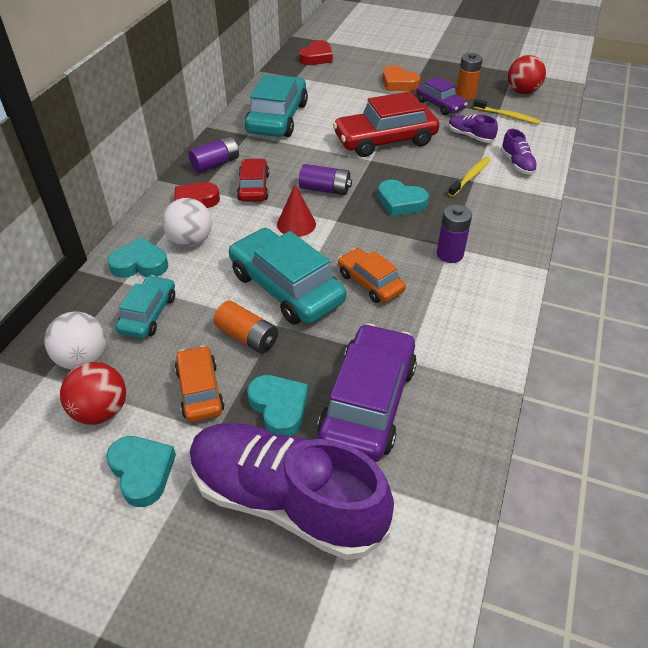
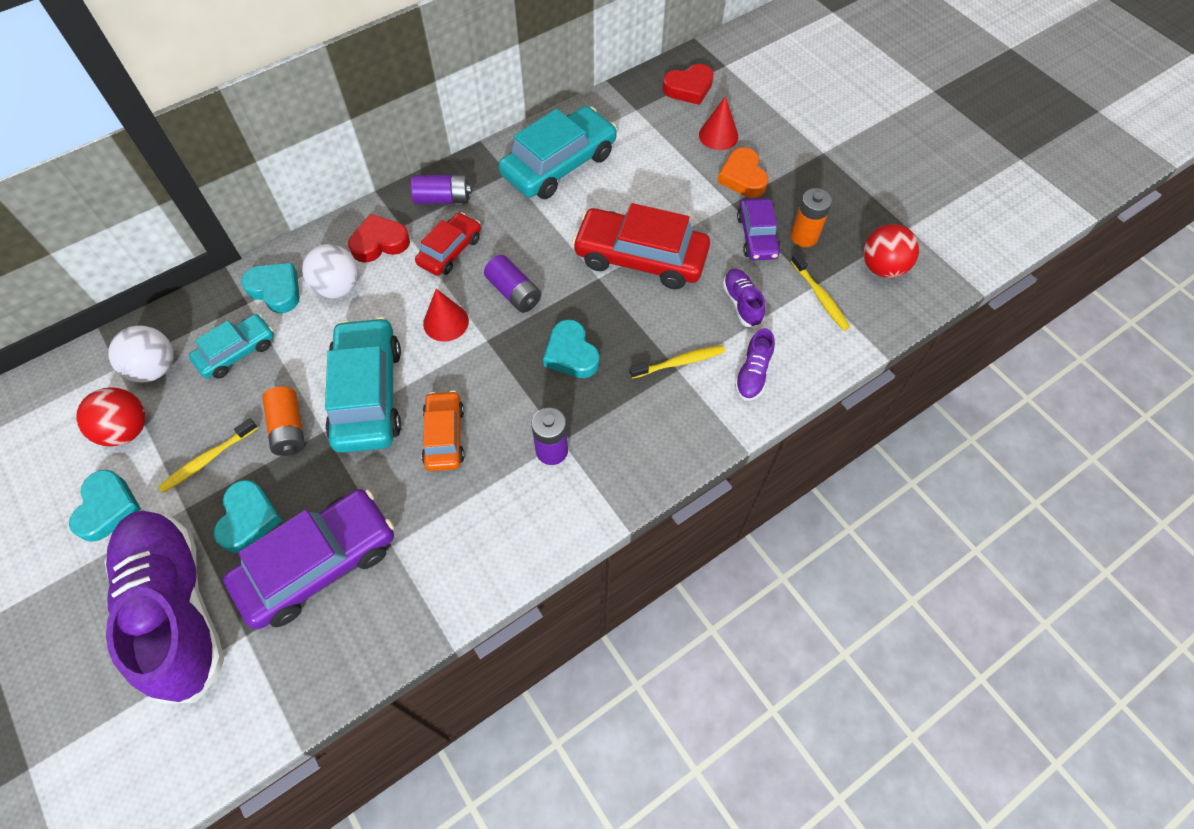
camera: 35 degrees right, 15 degrees up
(200, 390) = (208, 459): orange car -> yellow toothbrush
(361, 71) = (718, 135): none -> red cone

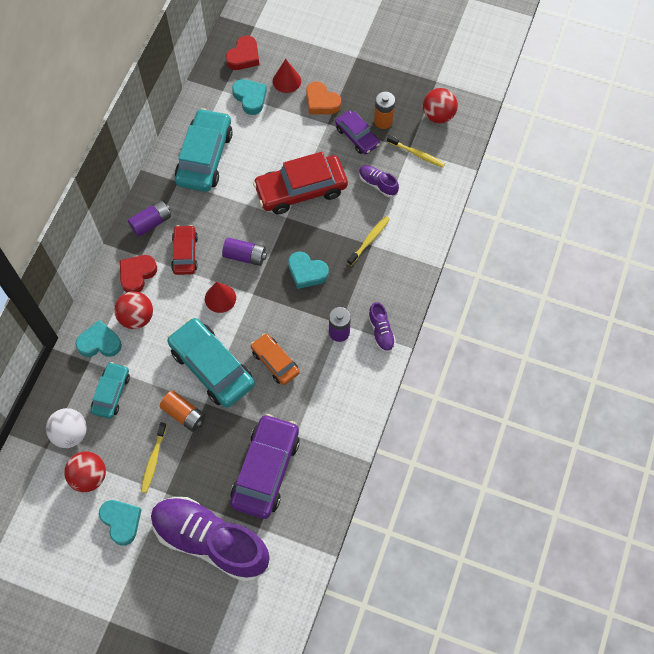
camera: 35 degrees left, 5 degrees up
(248, 518) = (206, 474): turquoise heart -> turquoise heart (250, 98)
(338, 287) = (137, 317): white ball -> red ball
(752, 374) = (412, 222): purple shoe -> purple shoe (381, 331)

